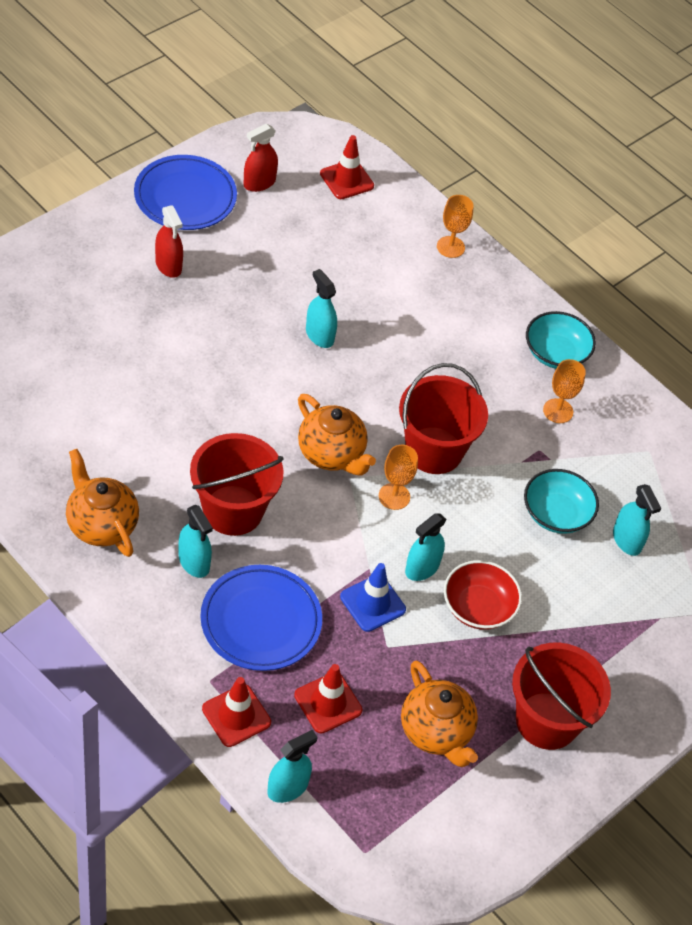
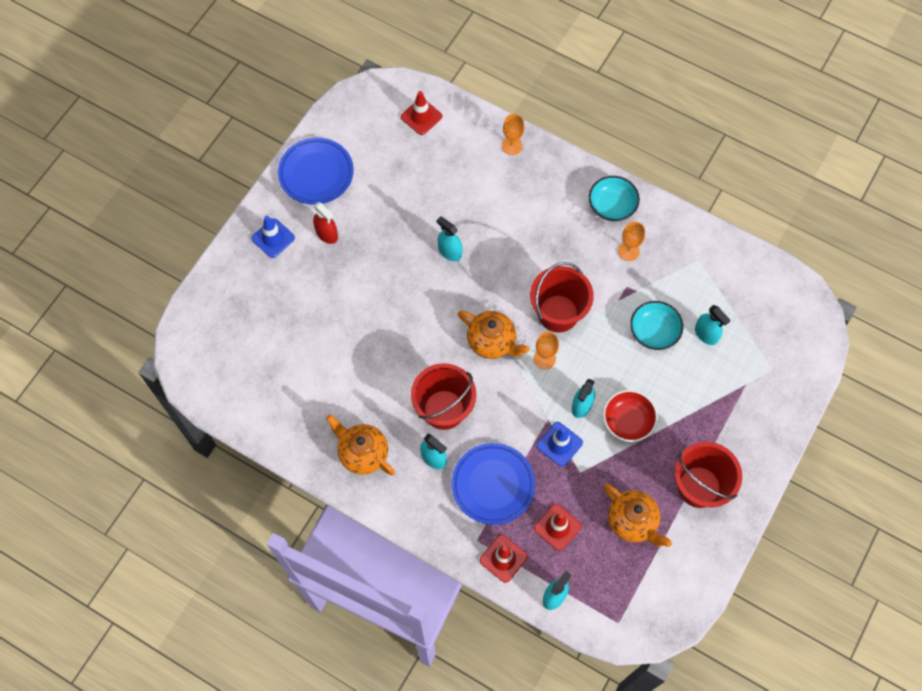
camera: 10 degrees left, 15 degrees up
(98, 248) = (273, 238): none -> blue traffic cone
(259, 183) = (362, 142): red spray bottle -> none

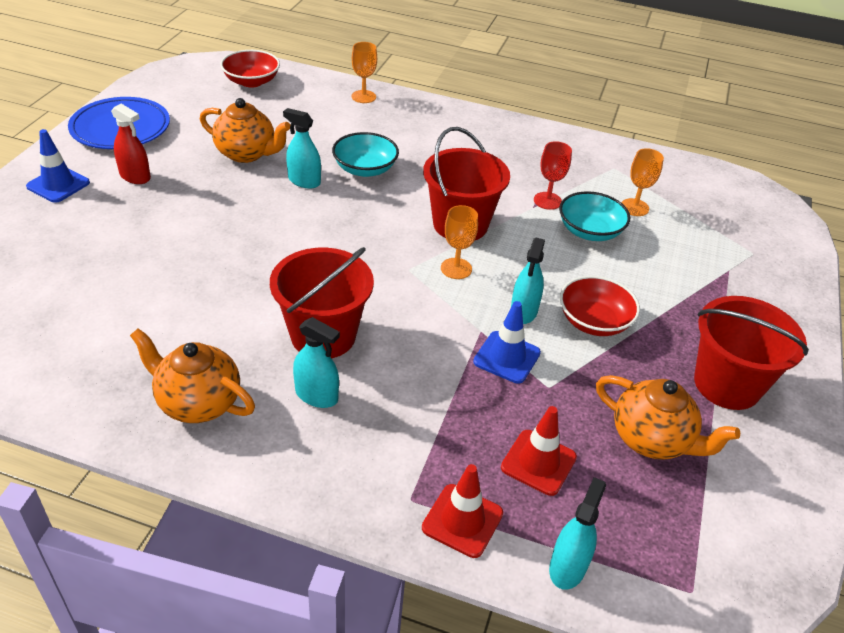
camera: 15 degrees left, 25 degrees down
(421, 116) = (251, 81): red traffic cone -> red bowl
(492, 342) = (379, 258): orange teapot -> orange teapot (247, 154)
(493, 485) = (419, 419): blue plate -> none
(612, 206) = (495, 133): turquoise bowl -> turquoise bowl (365, 169)
(628, 251) = (529, 166): orange goblet -> orange goblet (634, 207)
(632, 294) = (547, 201): none -> red goblet
(706, 334) = (655, 228): turquoise spray bottle -> none

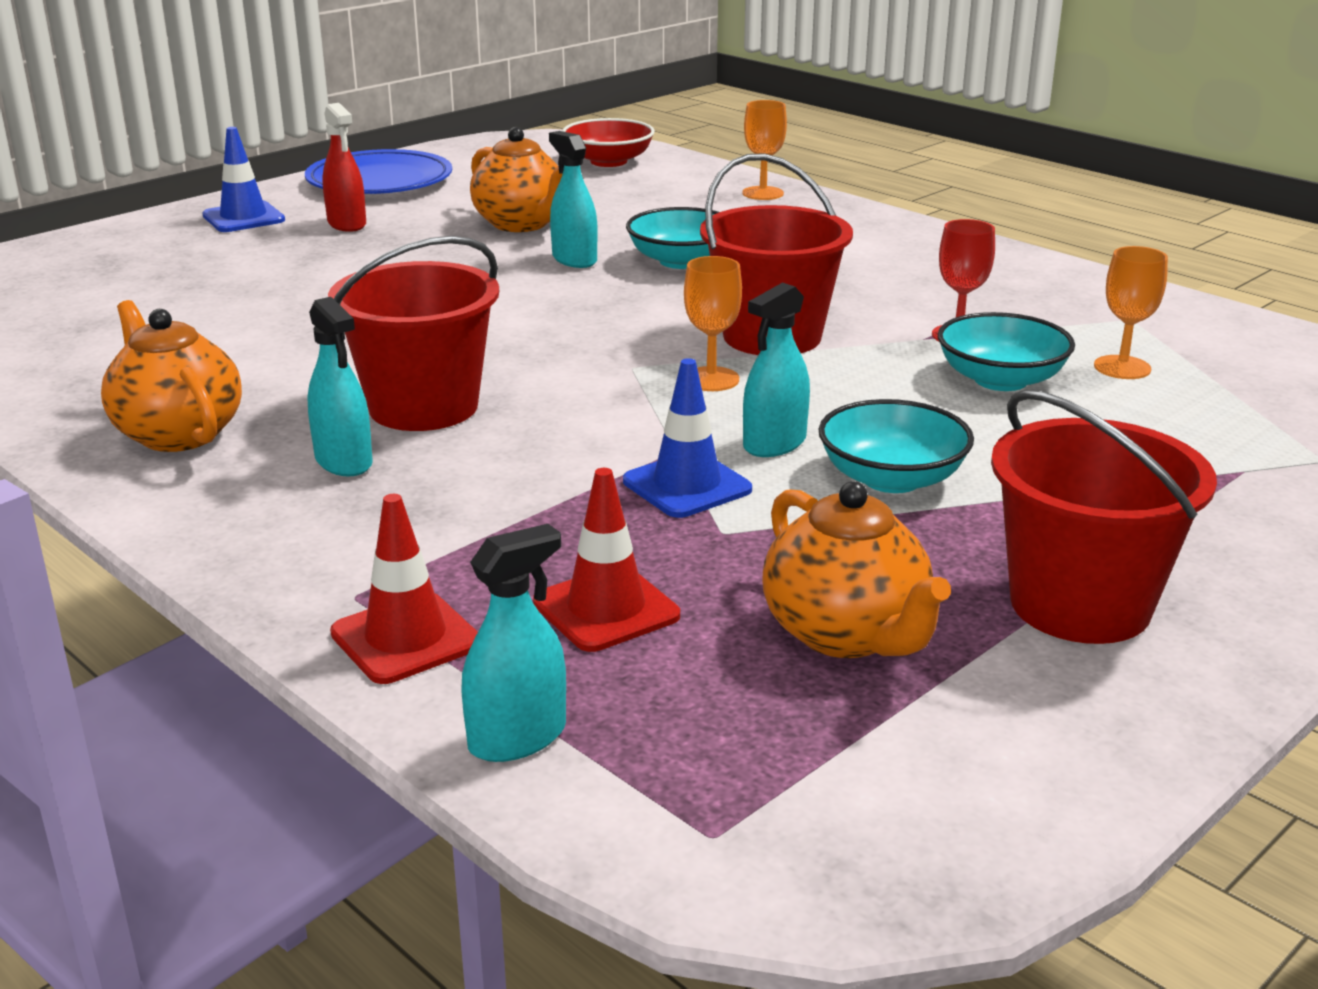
camera: 30 degrees right, 15 degrees down
(594, 321) = (892, 478): red bowl -> turquoise bowl

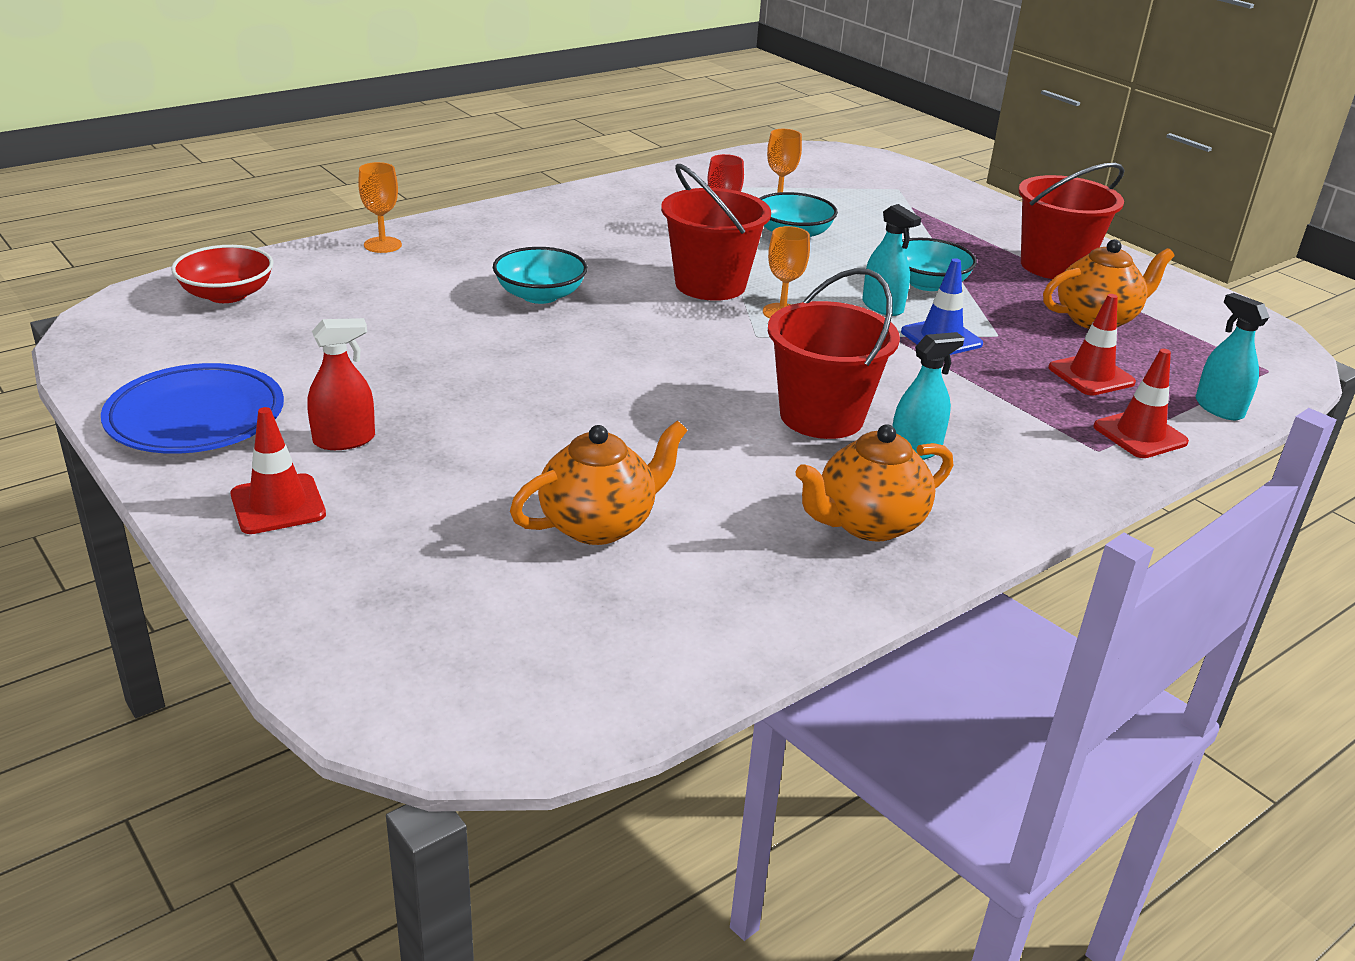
camera: 85 degrees left, 5 degrees up
(243, 218) = (278, 505): blue traffic cone -> red traffic cone
(522, 224) = (403, 350): orange teapot -> orange teapot (599, 524)
(574, 259) = (516, 335): turquoise spray bottle -> none

